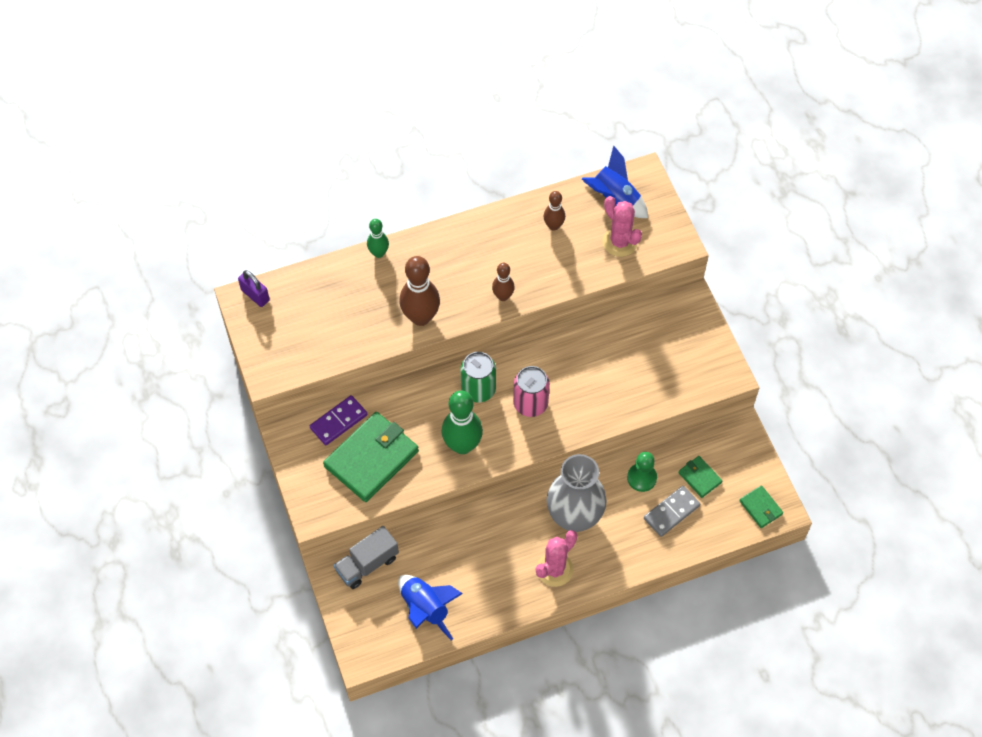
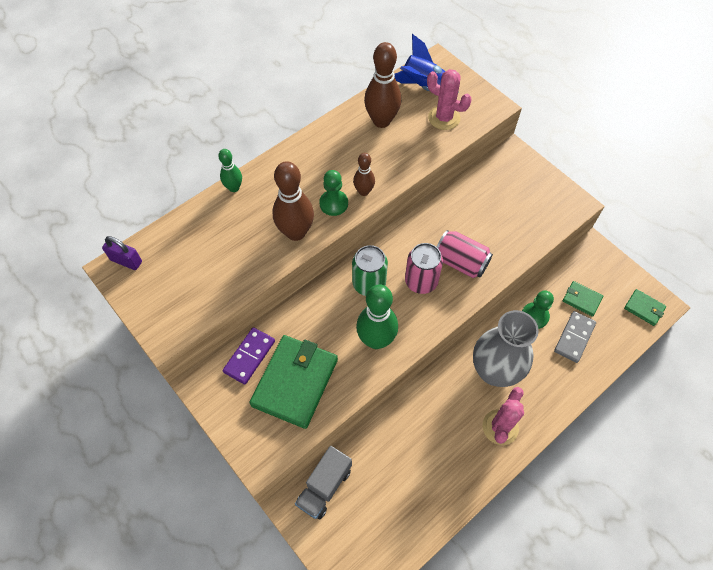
camera: 20 degrees left, 0 degrees up
(425, 608) = (398, 512): blue rocket -> none
(468, 299) = (333, 203): none -> green pawn
(553, 226) = (381, 121): brown bowling pin -> brown bowling pin, size x1.78
(579, 397) = (460, 262): none -> pink can

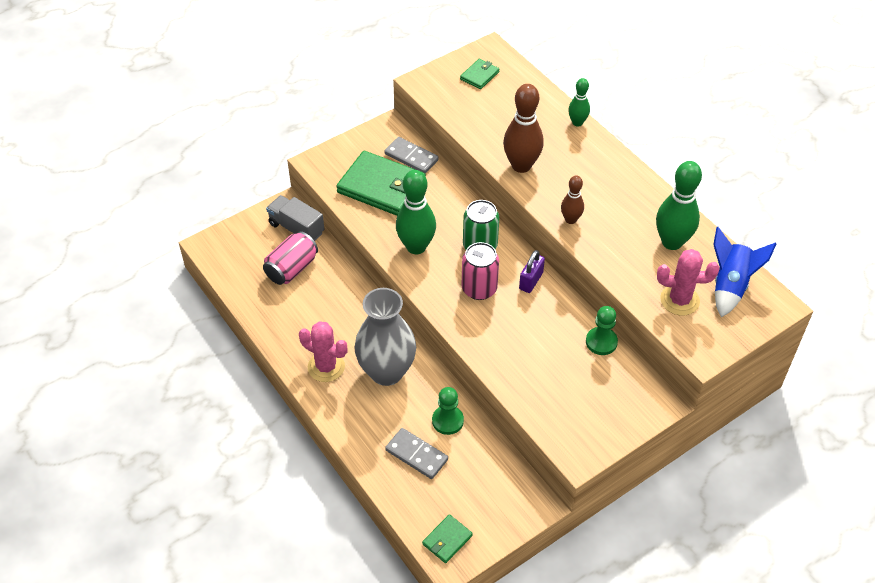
camera: 95 degrees right, 10 degrees down
(126, 261) = (497, 56): purple padlock -> purple padlock (531, 281)
(249, 356) = (411, 157): purple domino -> grey domino
(333, 203) = (555, 195): green pawn -> green pawn (601, 342)
(381, 121) = (672, 242): brown bowling pin -> green bowling pin
(444, 118) = (679, 300): pink cactus -> pink cactus turned 60 degrees clockwise
(460, 262) = (500, 326): pink can -> pink can (291, 268)
(581, 299) = (465, 474): green wallet -> green wallet (479, 75)

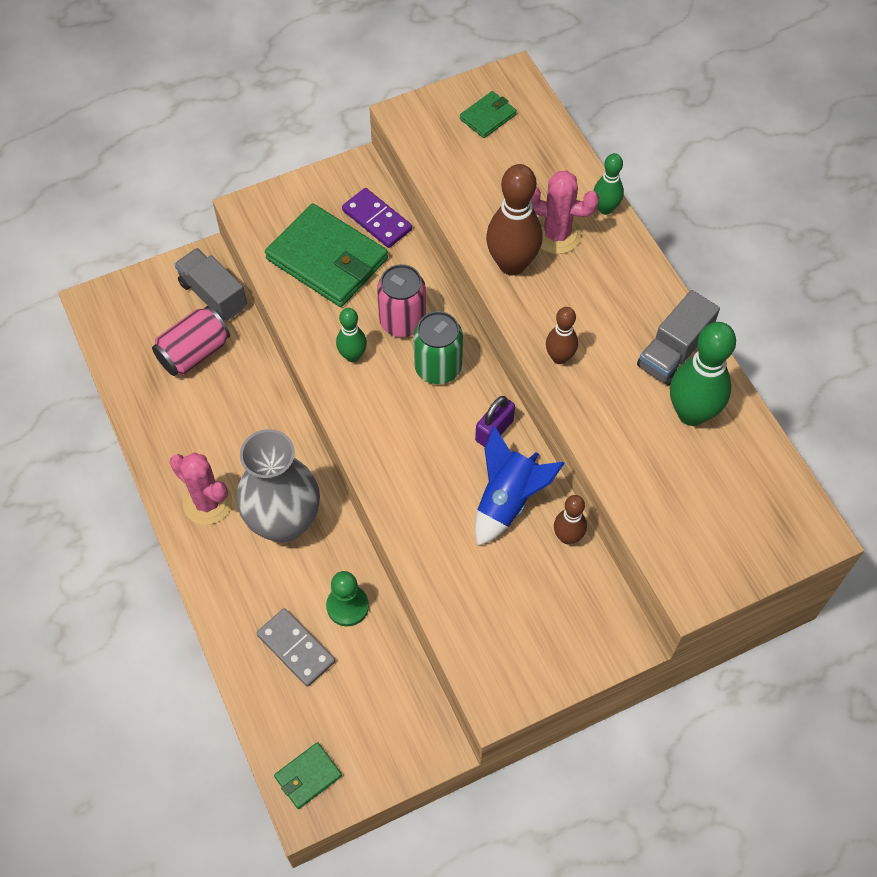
camera: 10 degrees right, 10 degrees up
(411, 157) = (377, 220): grey domino -> purple domino
(416, 247) = (352, 356): green bowling pin -> green bowling pin, size x0.56
(479, 289) = (422, 431): pink can -> pink can (402, 321)
(601, 342) = (567, 537): green pawn -> brown bowling pin
(649, 206) = (673, 352): none -> grey truck
(679, 300) = (680, 504): pink cactus -> pink cactus (556, 235)
(730, 286) = (756, 493): blue rocket -> blue rocket (507, 501)

